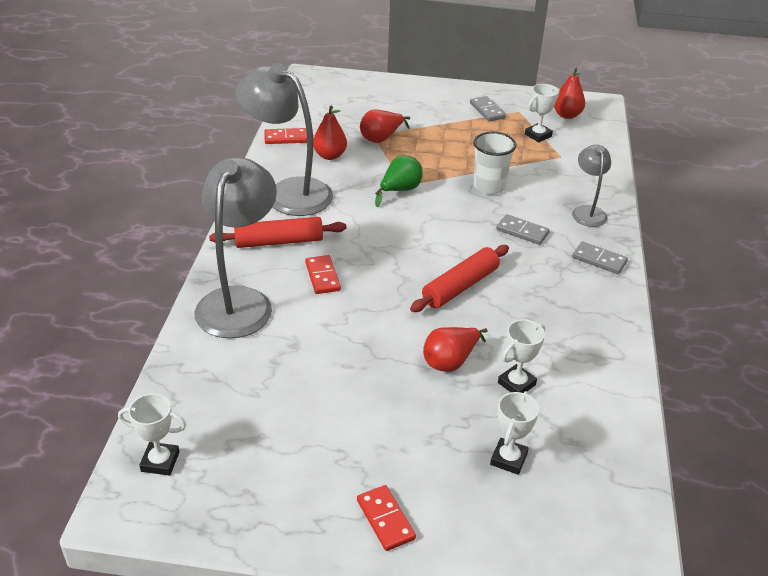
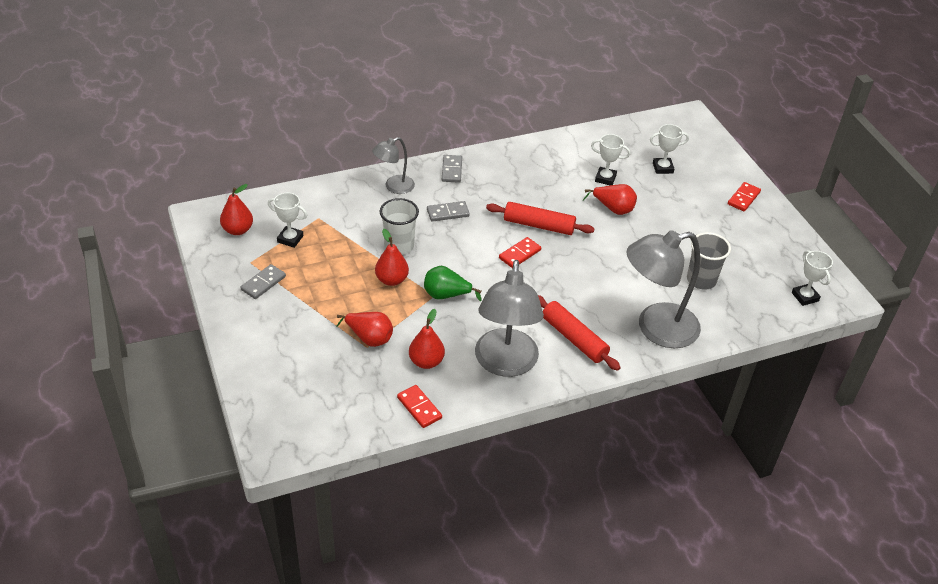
camera: 120 degrees left, 5 degrees up
(272, 376) = (701, 280): none -> grey cup
(322, 276) = (591, 296): red domino -> red domino (520, 254)
(444, 169) = (392, 280): none -> red pear
(522, 231) = (448, 213): grey domino -> grey domino turned 75 degrees clockwise

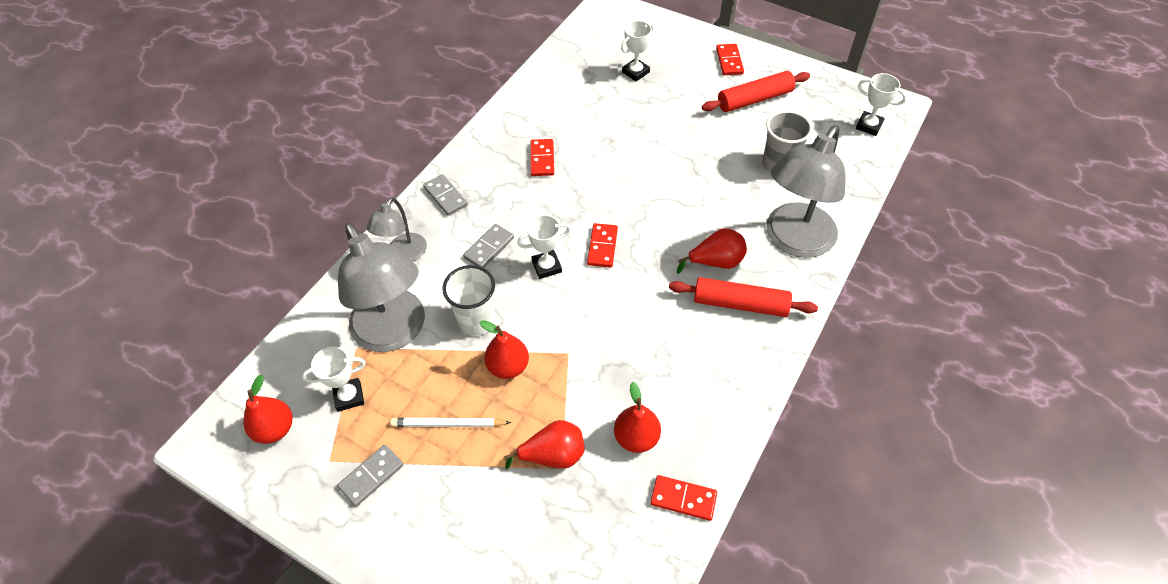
camera: 35 degrees left, 10 degrees up
(263, 283) = (371, 476): grey domino -> grey domino turned 45 degrees clockwise
(328, 286) = (448, 424): none -> white pencil
(446, 295) = (580, 344): green pear -> none
(505, 364) = (710, 380): grey lamp -> grey lamp (394, 333)
(536, 184) = (542, 159): none -> red domino
(538, 225) = (588, 203): red rolling pin -> red rolling pin (754, 99)
(605, 178) = (598, 114): white trophy -> white trophy (546, 266)
(613, 209) = (636, 141): red pear -> red pear (715, 262)

